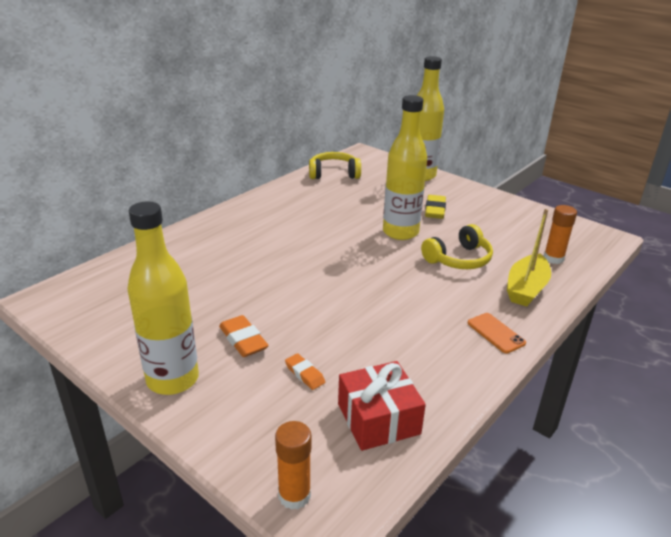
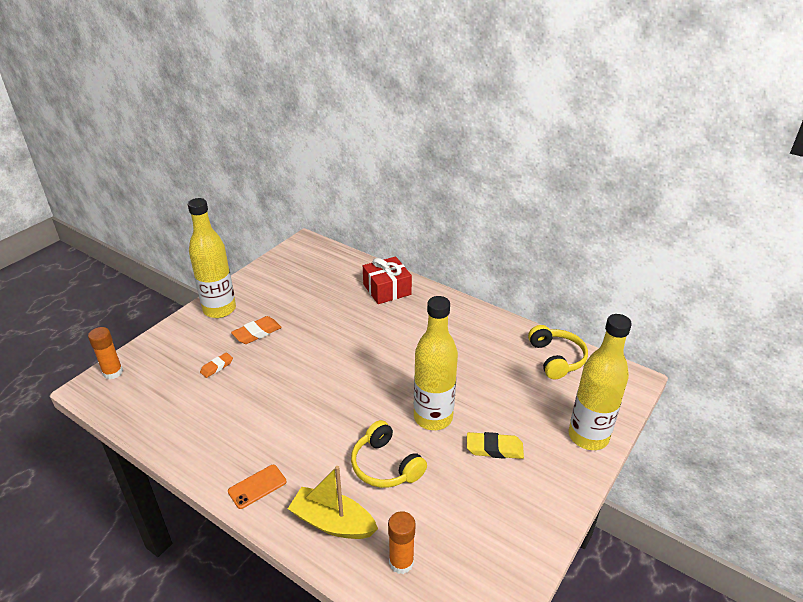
camera: 85 degrees right, 5 degrees up
(378, 419) = (165, 407): red gift -> red gift (387, 289)

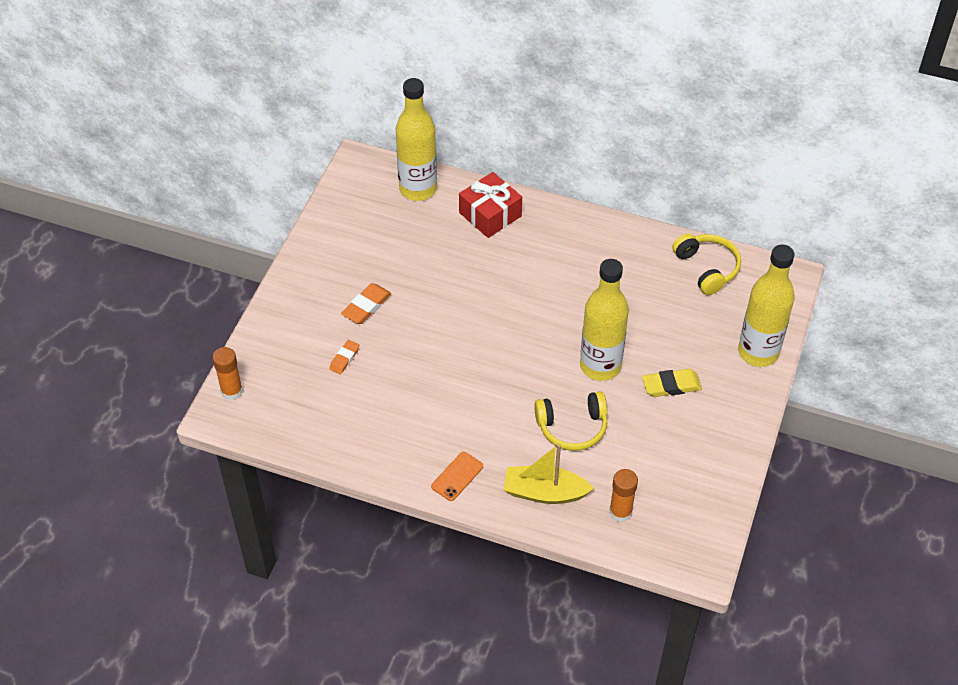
camera: 15 degrees left, 15 degrees up
(219, 309) = (305, 284): yellow bottle -> yellow bottle (418, 189)
(385, 465) = (572, 427): yellow headphones -> yellow headphones turned 45 degrees counterclockwise

